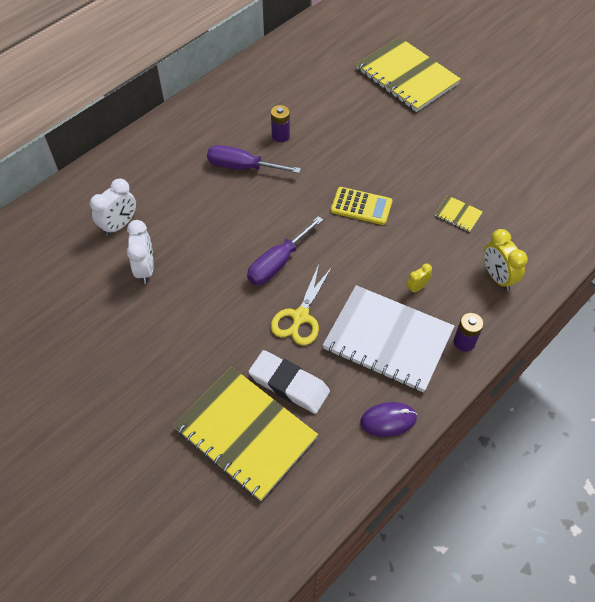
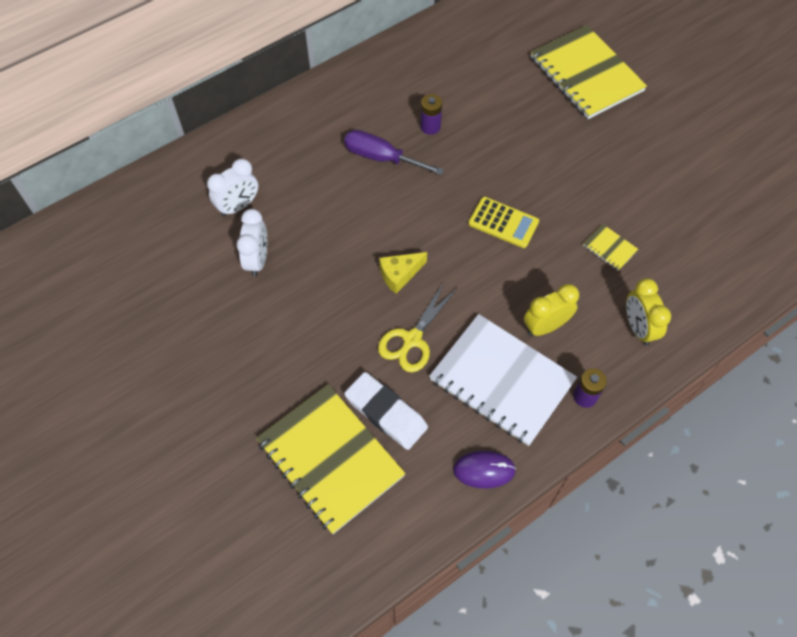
camera: 10 degrees right, 5 degrees up
(278, 263) = (399, 275): purple screwdriver -> yellow cheese
(416, 288) = (545, 326): yellow clock -> yellow clock, size x1.78

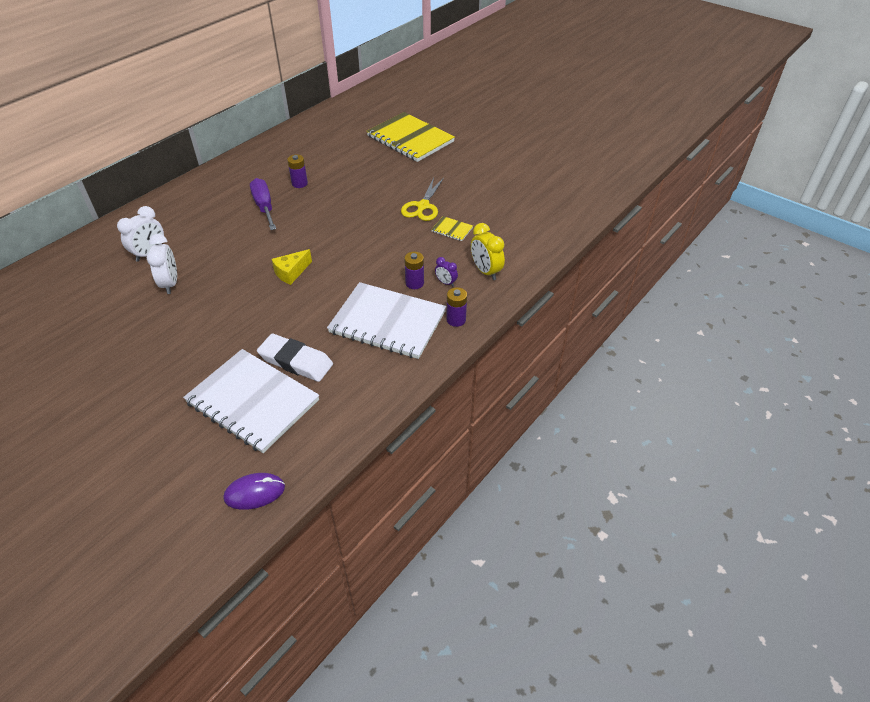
camera: 15 degrees left, 15 degrees down
(330, 458) = (253, 401): yellow notebook -> white notebook
(381, 158) = (264, 206): purple screwdriver -> purple screwdriver turned 60 degrees clockwise
(412, 340) = (309, 310): yellow scissors -> yellow scissors (423, 206)
(484, 470) = (386, 382): purple mouse -> purple mouse (254, 493)
(503, 223) = (367, 228): yellow calculator -> none
(545, 326) = (414, 283): yellow clock -> purple battery
(584, 335) = (446, 283): none -> purple clock

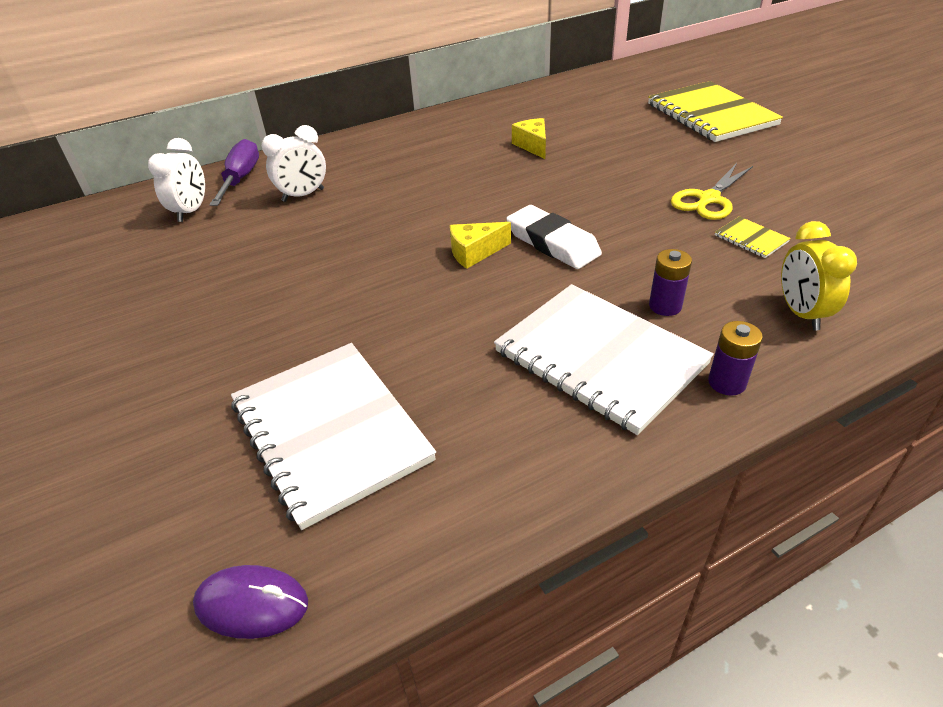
camera: 25 degrees right, 5 degrees down
(170, 284) = (307, 235): white clock -> white clock (191, 211)
(264, 206) = (474, 165): purple screwdriver -> purple screwdriver (241, 179)
(296, 361) = (425, 384): white eraser -> white eraser (552, 243)
(299, 183) = (533, 146): purple battery -> yellow cheese
(446, 283) = (721, 316): purple clock -> none

